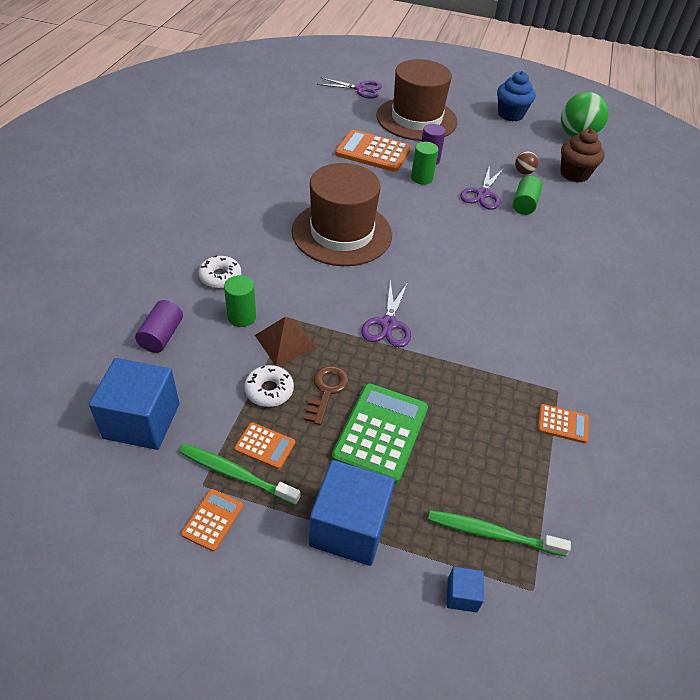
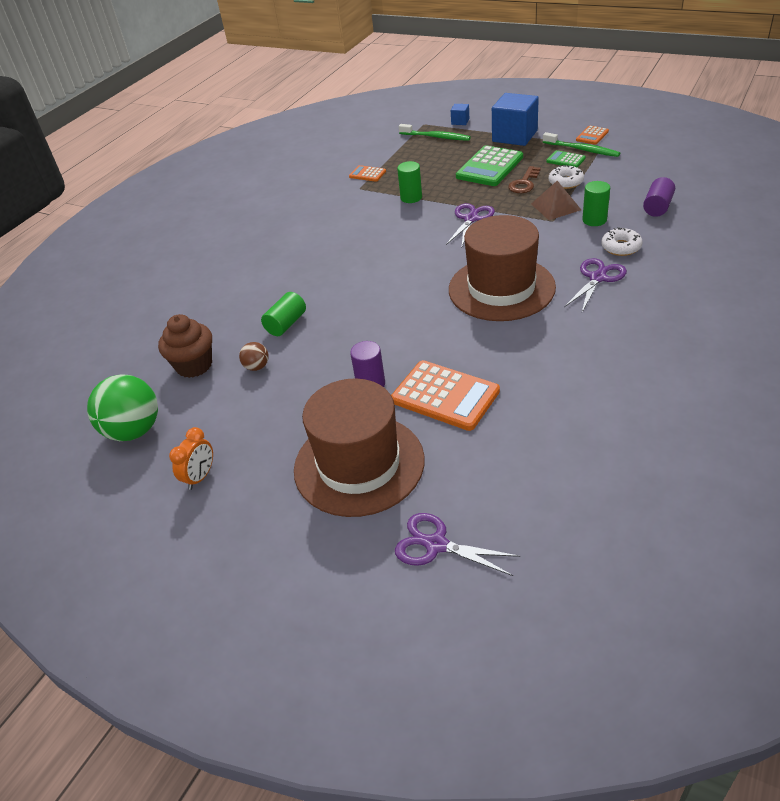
camera: 160 degrees left, 5 degrees down
(142, 421) = (651, 167): blue cube -> none
(265, 446) = (565, 160): orange calculator -> green calculator
(421, 178) = (391, 356): green cylinder -> green cylinder (411, 197)
(483, 194) = (326, 336): purple scissors -> purple scissors (597, 278)
(510, 114) = (200, 477): blue cupcake -> orange clock

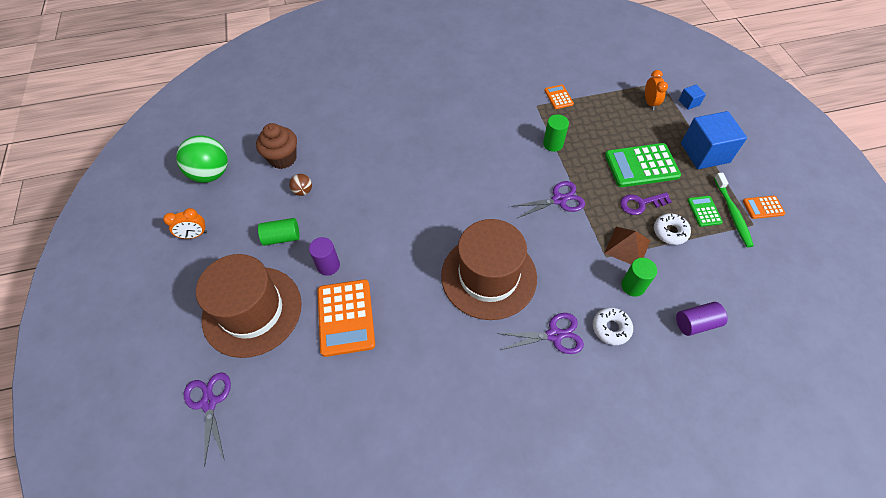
camera: 45 degrees right, 15 degrees up
(286, 324) = (354, 175): green cylinder -> green cylinder (282, 237)
(436, 137) = (650, 103): green toothbrush -> orange clock
(524, 183) = (640, 204): brown key -> purple key

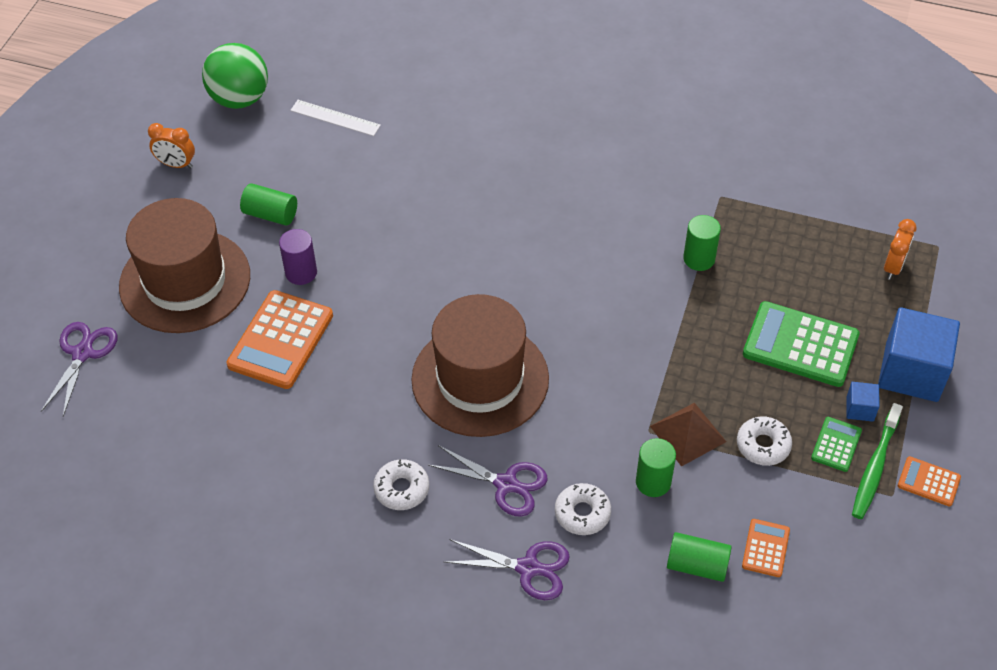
camera: 30 degrees right, 5 degrees down
(283, 158) = (335, 118): brown cupcake -> white ruler
(303, 191) = (332, 170): brown ball -> none
(495, 375) = (401, 489): none -> white donut
(558, 97) = (762, 199): orange calculator -> orange calculator (765, 548)
(559, 200) = (646, 333): purple scissors -> purple scissors (528, 568)
(640, 204) = (753, 392): purple key -> none
(689, 102) = (955, 293): blue cube -> blue cube (860, 409)
(696, 323) = (697, 565): purple cylinder -> green cylinder

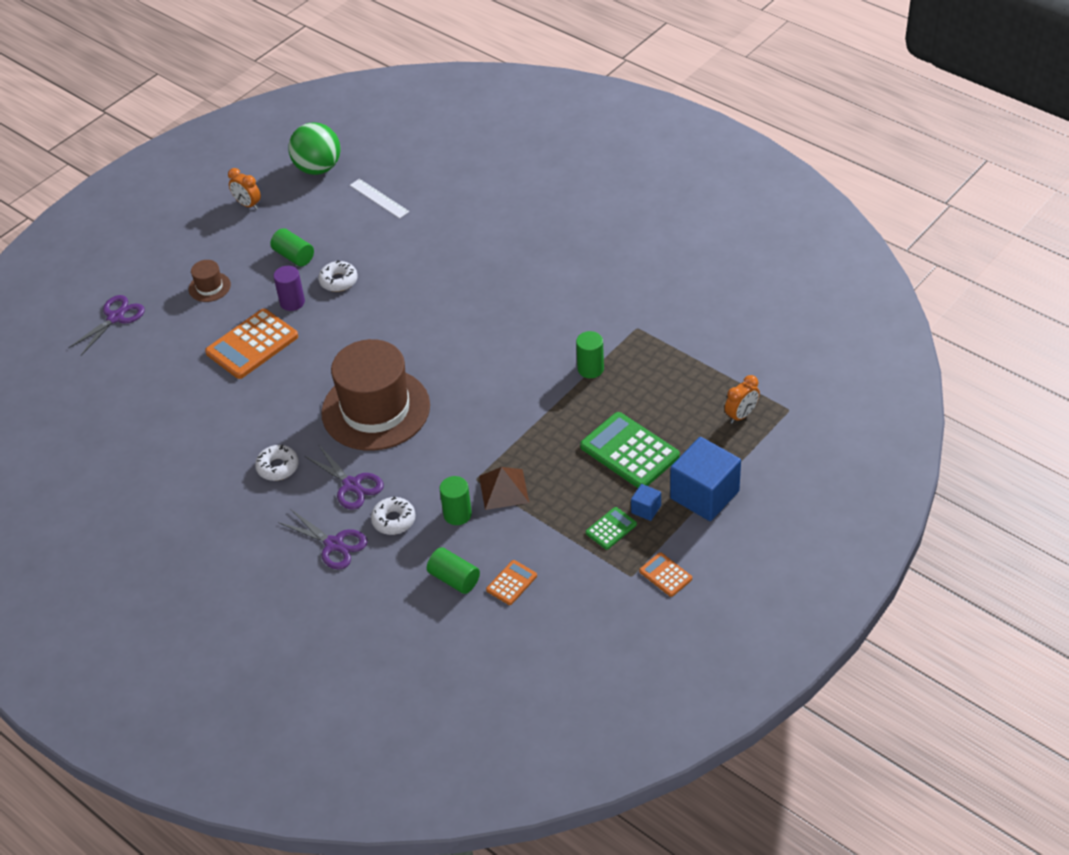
camera: 25 degrees right, 5 degrees down
(185, 281) = (209, 287): brown hat -> brown hat, size x0.42
(763, 445) = (555, 513): white donut -> white donut (338, 281)
(875, 467) = (630, 553): green toothbrush -> none

